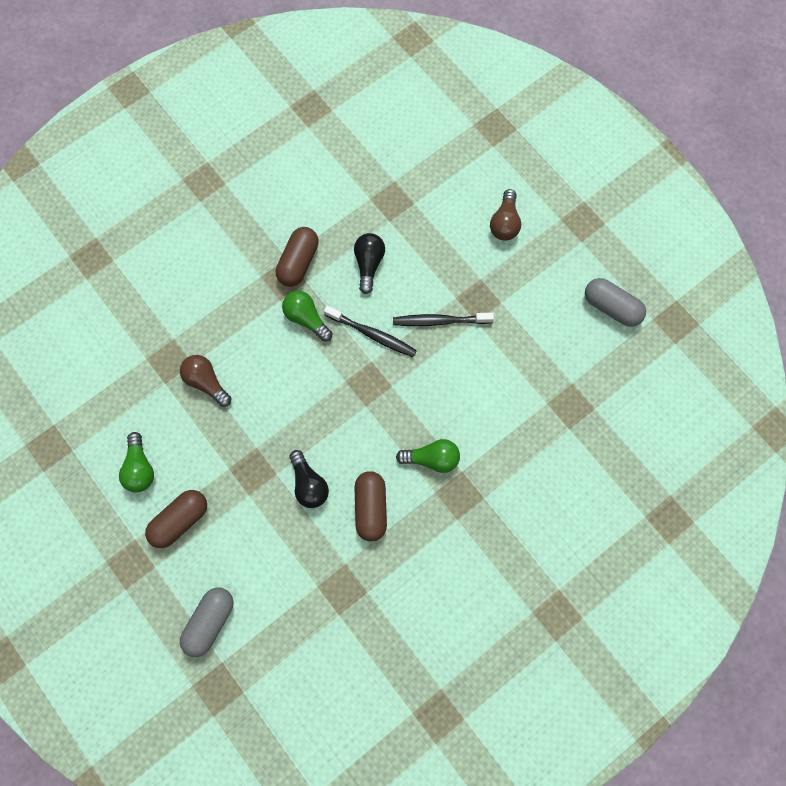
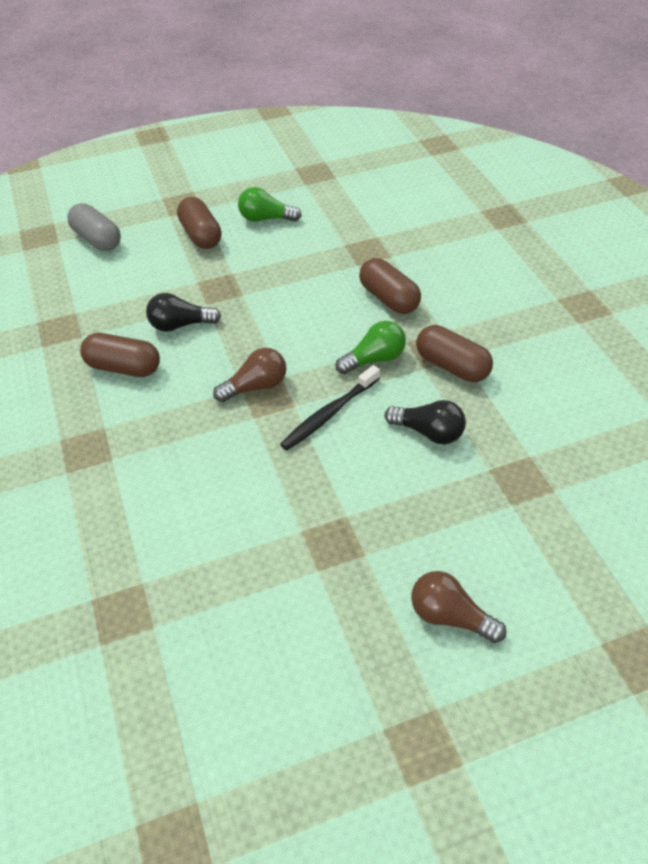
camera: 110 degrees right, 25 degrees down
(206, 382) = (332, 271): brown light bulb -> brown light bulb (256, 386)
(231, 326) = (389, 298): none -> brown capsule
(432, 458) = (144, 434): green light bulb -> none
(440, 321) = (319, 488): black toothbrush -> none
(611, 307) = (247, 735): grey capsule -> none

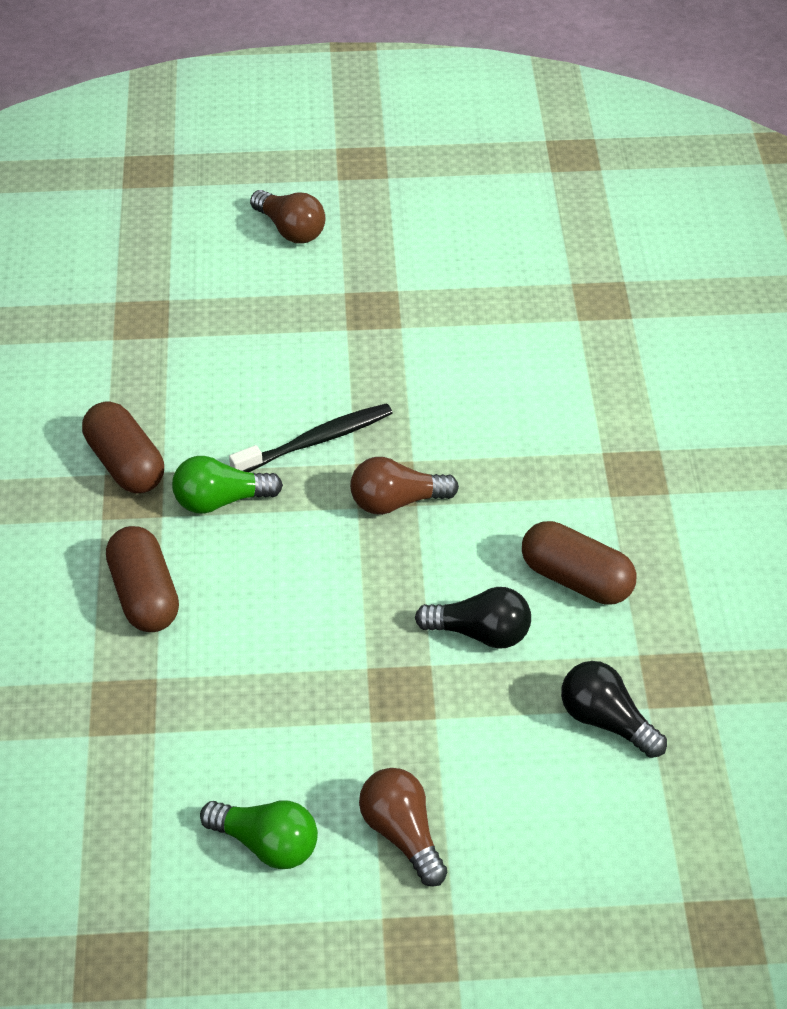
camera: 165 degrees left, 0 degrees up
(97, 240) = (604, 882): grey capsule -> none
(201, 235) = (402, 834): brown capsule -> brown light bulb
(428, 432) = (208, 390): black light bulb -> black light bulb (606, 721)

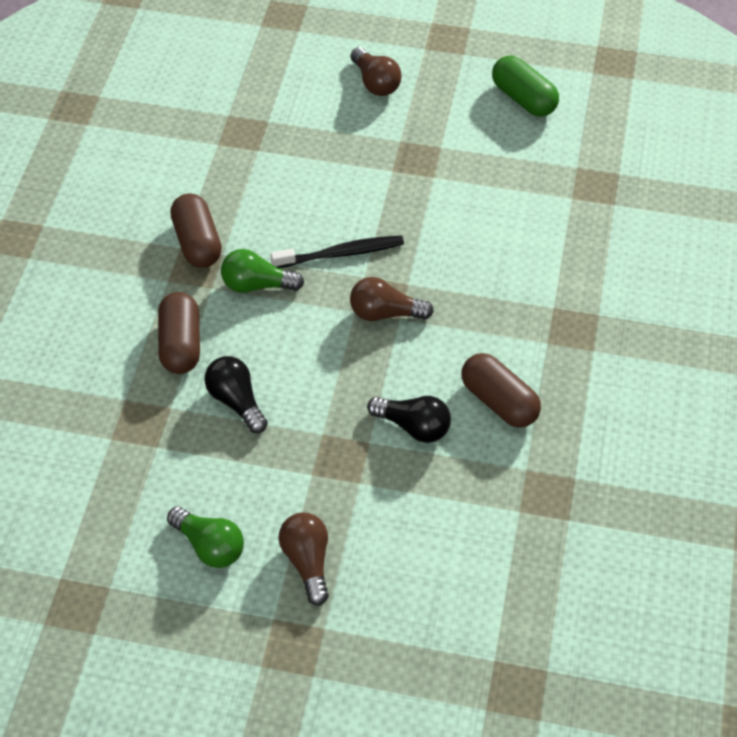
camera: 15 degrees right, 5 degrees up
(479, 216) = (523, 99): none -> green capsule
(606, 721) = (484, 514): black light bulb -> black light bulb (236, 401)

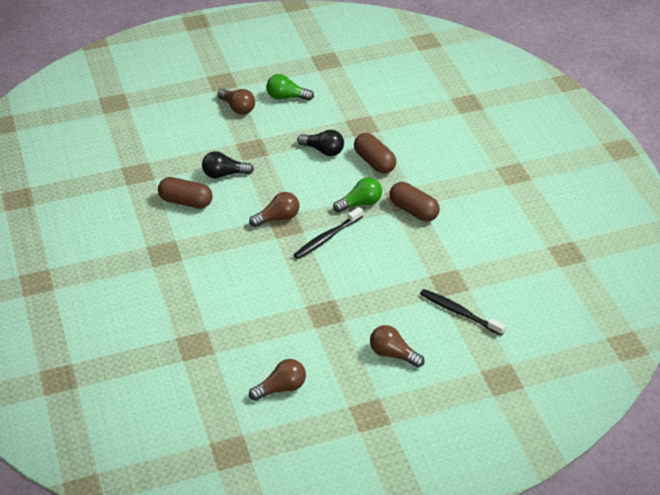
camera: 150 degrees right, 10 degrees down
(263, 94) = (459, 312): none -> black toothbrush
(523, 99) = (281, 388): green capsule -> brown light bulb

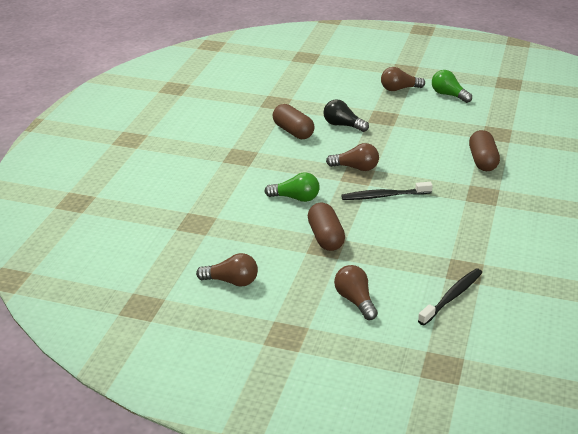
camera: 35 degrees right, 10 degrees down
(237, 108) = (399, 89): brown light bulb -> brown light bulb turned 90 degrees clockwise
(323, 150) = (444, 138): black light bulb -> none
(360, 203) = (439, 184): green light bulb -> green light bulb (295, 198)
(413, 210) = (484, 206): brown capsule -> brown capsule (325, 237)
(459, 312) = (452, 297): black toothbrush -> black toothbrush turned 60 degrees clockwise

